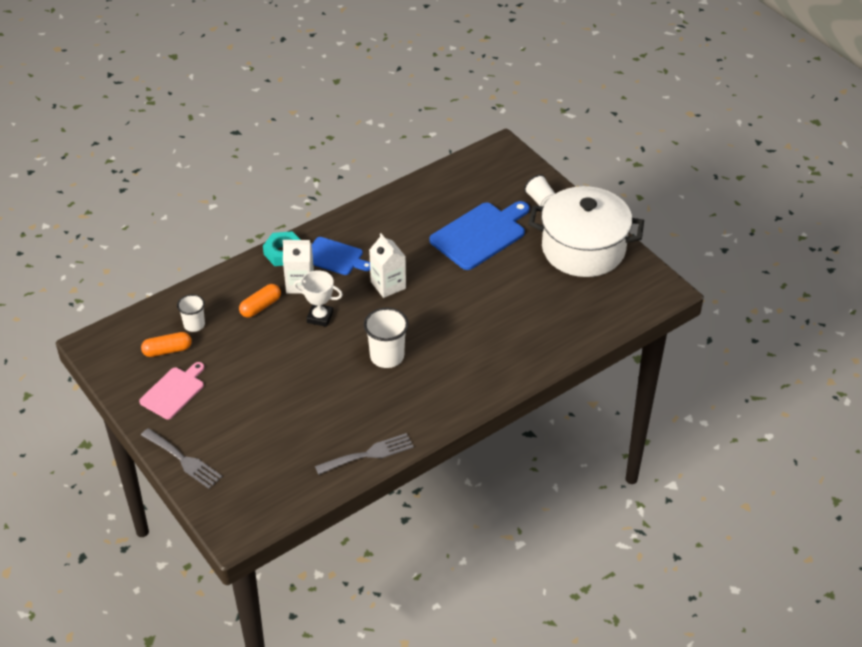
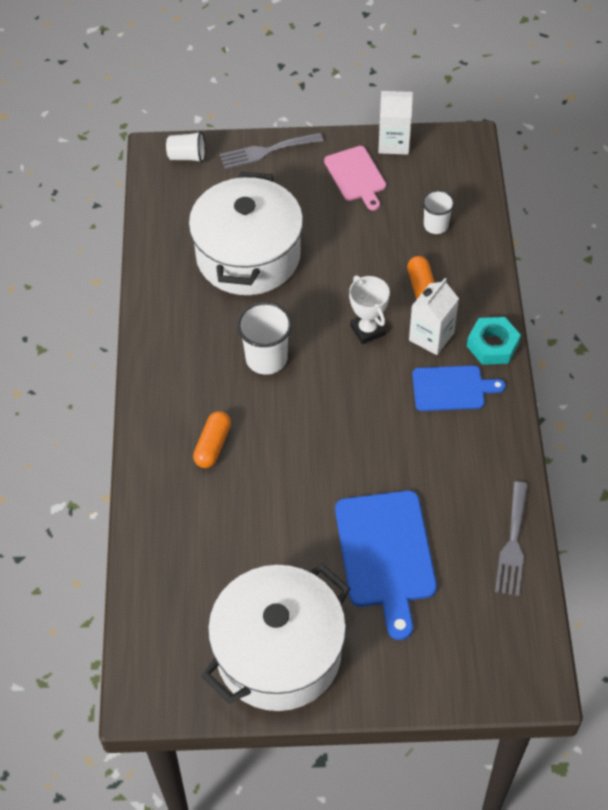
camera: 125 degrees right, 10 degrees up
(167, 350) = (415, 192): orange capsule -> orange capsule (213, 445)
(302, 414) = (248, 256): none -> white pot
(320, 317) = (367, 330): white trophy -> white trophy turned 75 degrees counterclockwise
(335, 257) = (451, 388): blue cutting board -> blue cutting board turned 150 degrees counterclockwise
(369, 454) = (157, 282): grey fork -> grey fork (513, 544)
(388, 285) = (370, 414): white carton -> white carton (394, 143)
(540, 200) = (400, 663): white cup -> white cup (187, 156)

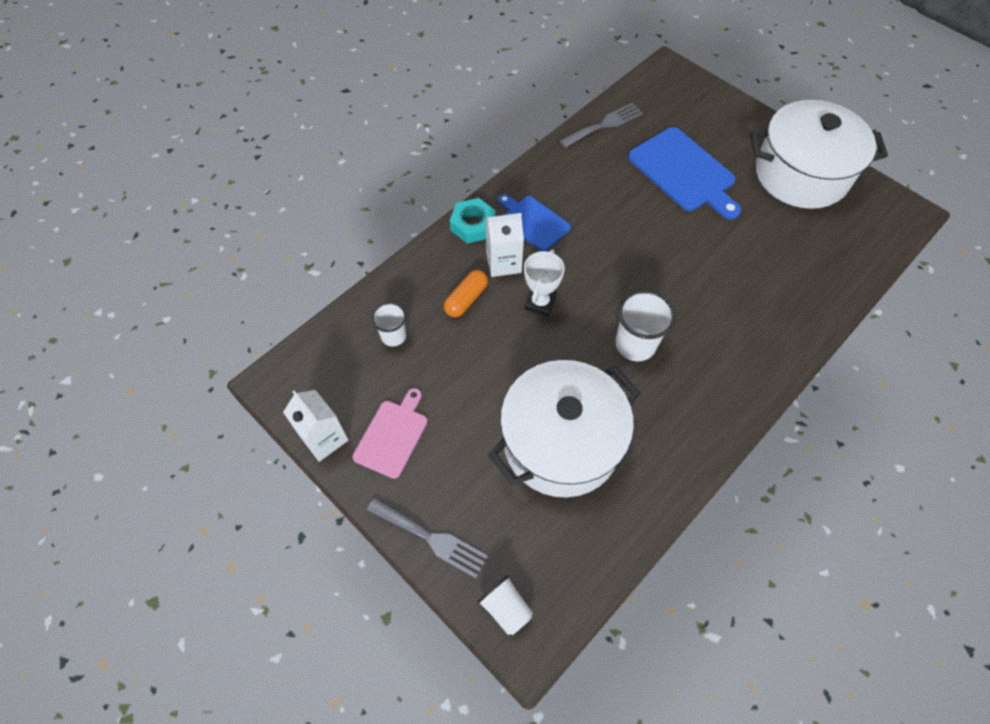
camera: 135 degrees left, 5 degrees up
(213, 445) = (735, 316): orange capsule -> none
(386, 554) = (684, 172): blue cutting board -> blue cutting board turned 105 degrees clockwise

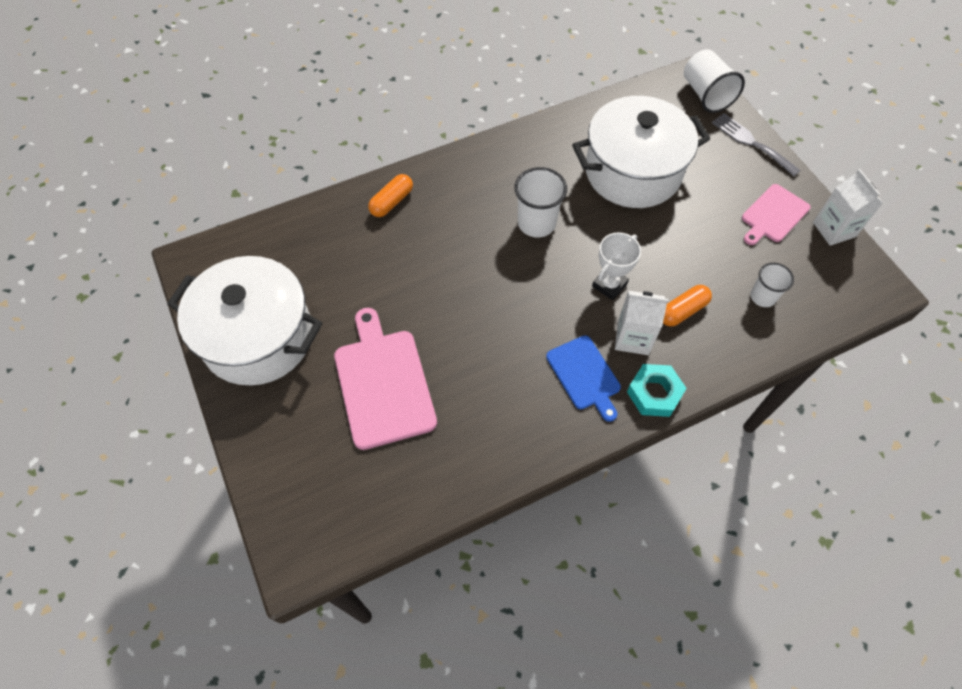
camera: 160 degrees left, 0 degrees up
(506, 608) = (706, 95): white cup -> white cup, size x1.58
(604, 124) = (438, 488): grey fork -> none
(684, 172) = (383, 383): blue cutting board -> pink cutting board
(786, 321) = (392, 202): none -> orange capsule

